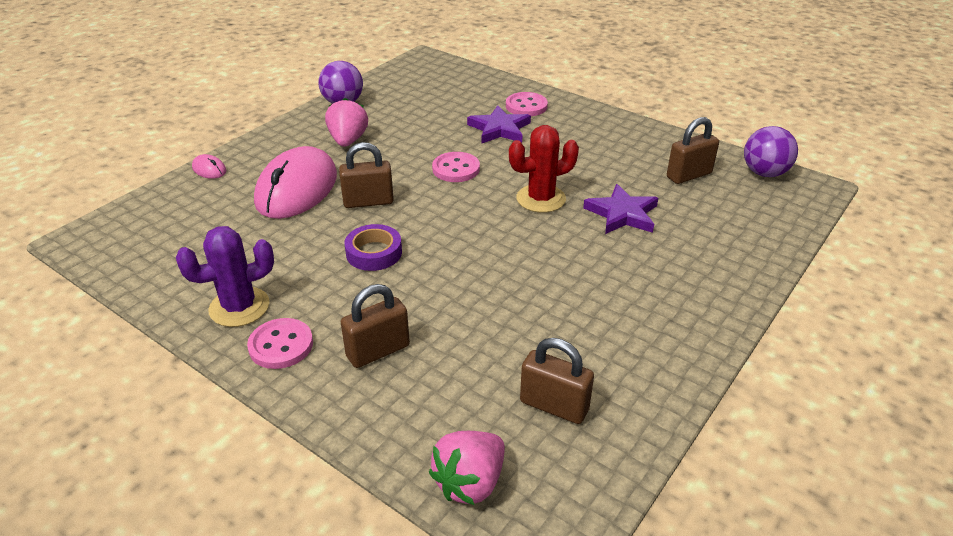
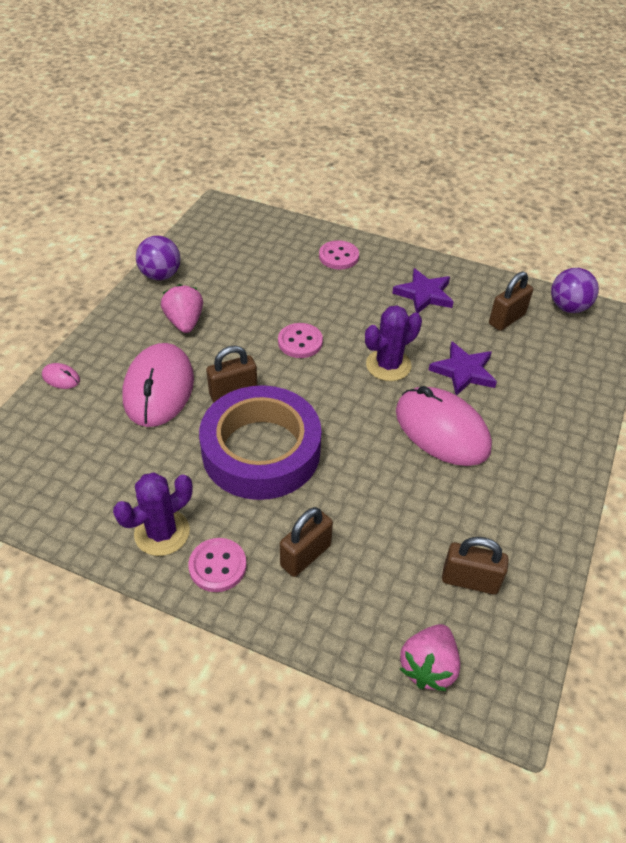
camera: 15 degrees left, 10 degrees up
(374, 253) = (261, 450): purple tape -> purple tape, size x2.29
(499, 129) = (323, 288): purple star -> purple star (424, 294)
(541, 199) = (388, 365): red cactus -> purple cactus
(577, 261) = (442, 430): none -> pink mouse

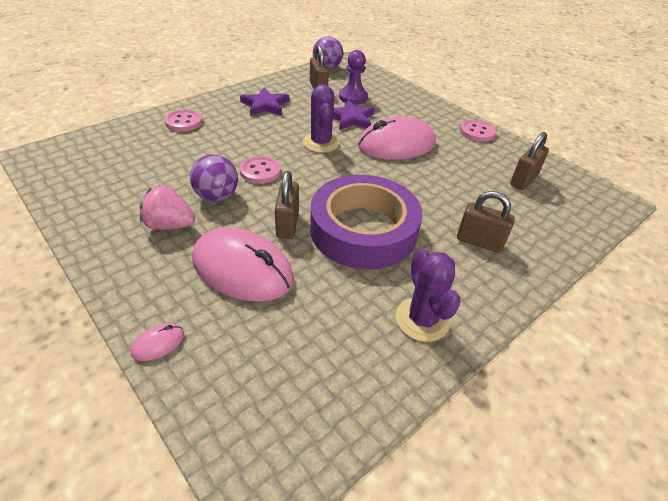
camera: 65 degrees left, 5 degrees down
(160, 275) = (83, 220): purple ball -> purple ball (217, 196)
(217, 566) = (472, 294): pink button -> pink button (477, 132)
(305, 555) = (479, 242): brown padlock -> brown padlock turned 45 degrees counterclockwise
(428, 666) = (585, 220): pink strawberry -> none
(517, 356) = (353, 97): none -> purple pawn

